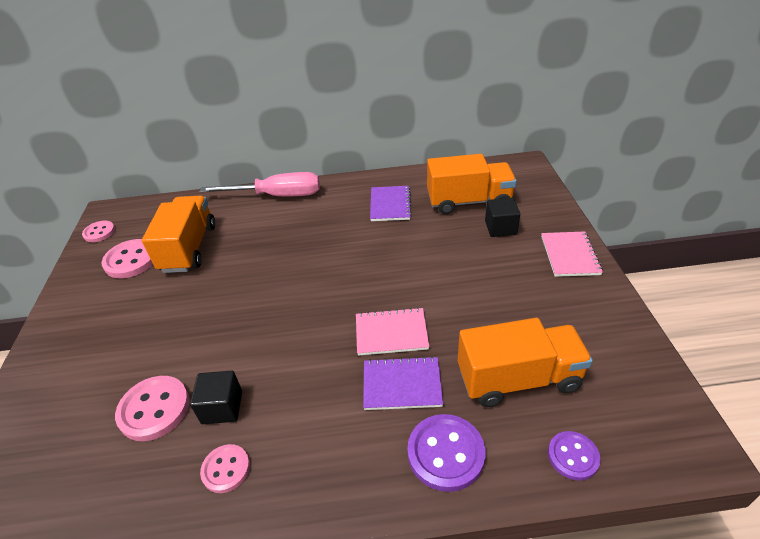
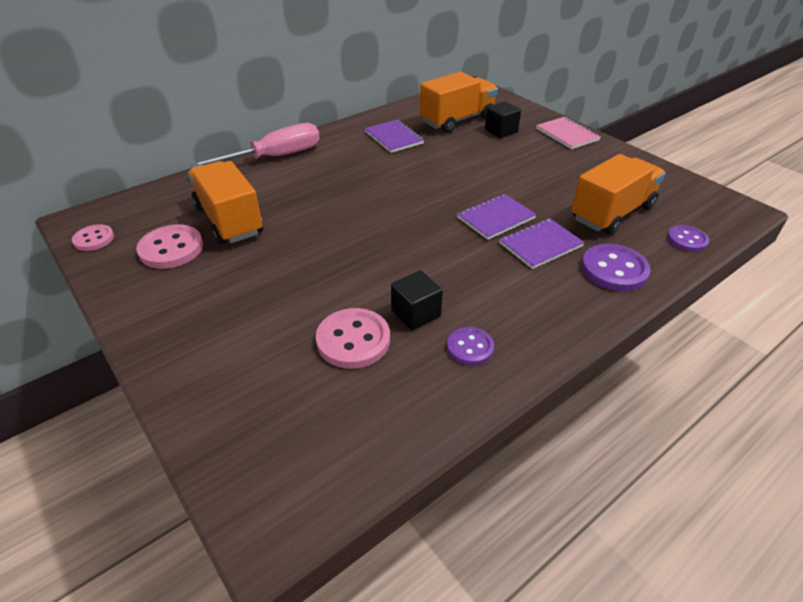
camera: 35 degrees left, 0 degrees up
(226, 469) = (470, 347): pink button -> purple button
(391, 333) = (496, 218): pink notebook -> purple notebook

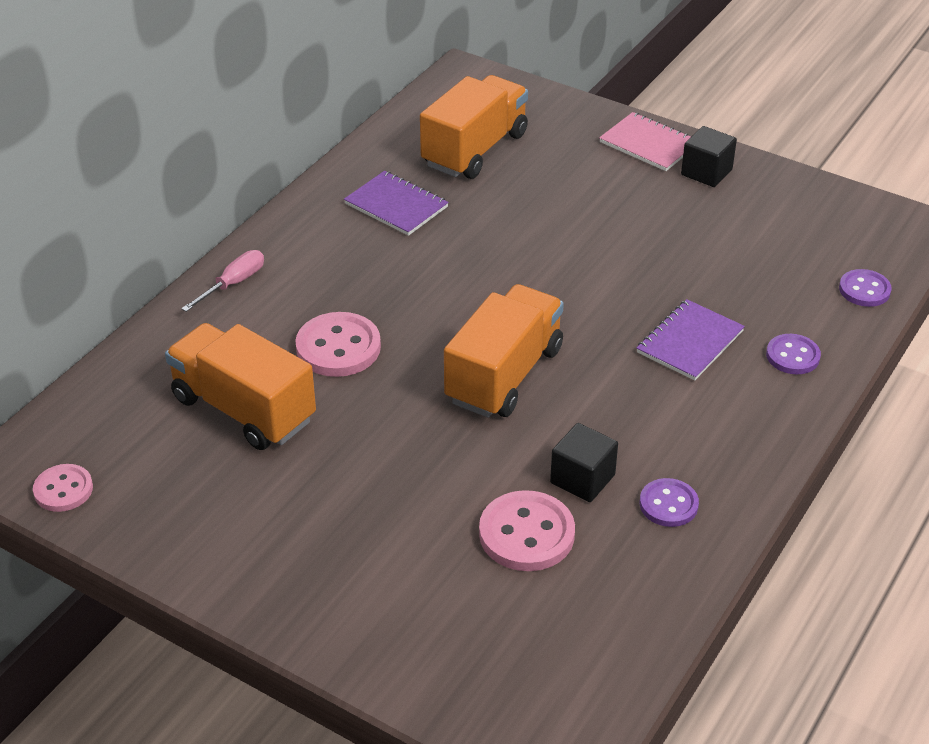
camera: 20 degrees left, 0 degrees up
(171, 249) = (193, 475): pink button -> pink button (338, 347)
(275, 157) = (233, 283): pink screwdriver -> pink screwdriver, size x0.51
(496, 218) = (614, 314): purple notebook -> none
(501, 131) = (550, 157): black cube -> black cube (706, 172)
(612, 213) = (760, 270): orange truck -> orange truck (504, 375)
(614, 270) = (792, 356): purple button -> purple button, size x0.62

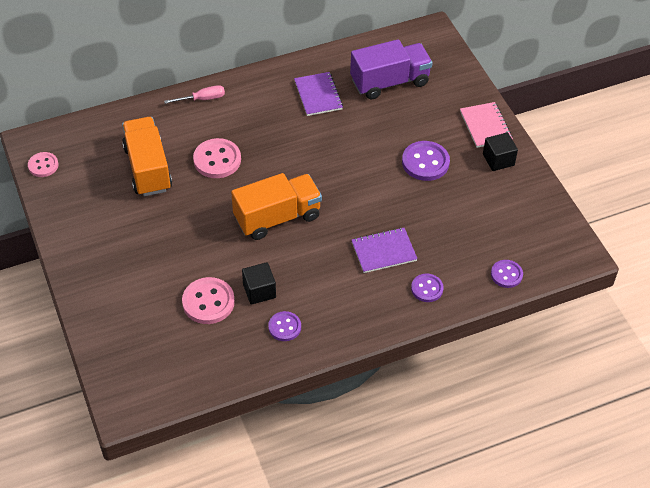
camera: 35 degrees right, 10 degrees up
(475, 150) = (389, 82): orange truck -> purple truck
(623, 216) = (425, 162): none -> purple button

